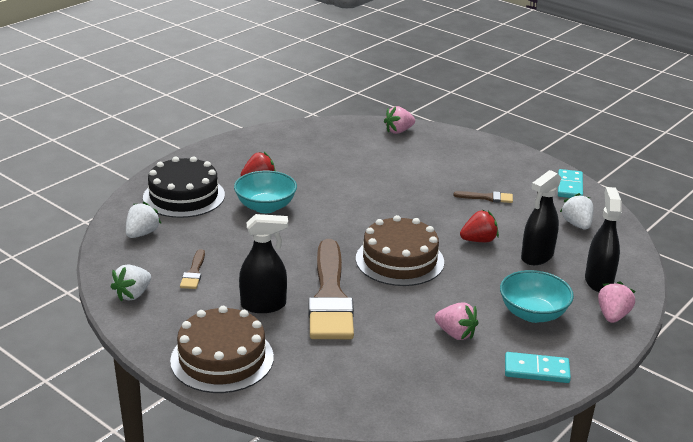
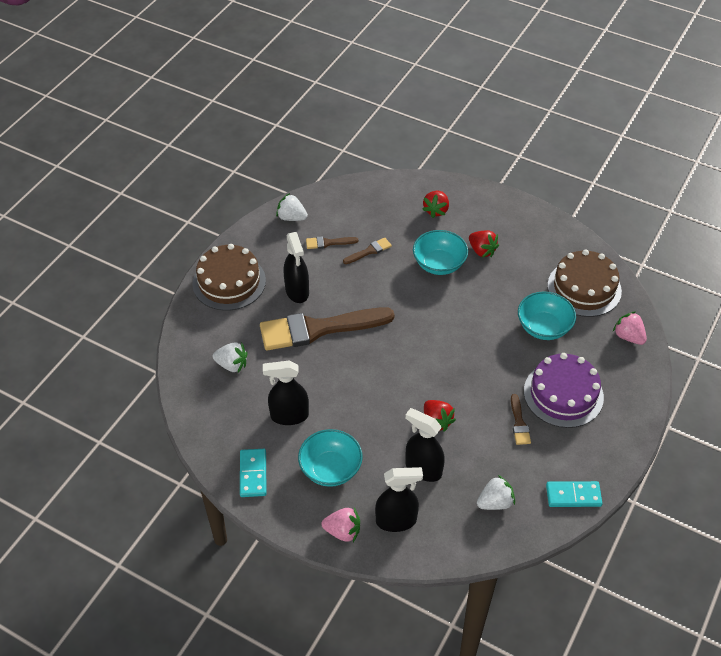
camera: 80 degrees right, 20 degrees up
(142, 233) = (372, 201): white strawberry -> white strawberry (232, 365)
(184, 196) = (436, 210): black cake -> red strawberry
(223, 246) = (369, 251): none -> brown brush
(374, 166) = (543, 327): none -> turquoise bowl
(399, 260) = (385, 367): brown cake -> brown cake (584, 288)
(455, 334) = (289, 416): pink strawberry -> black spray bottle
(457, 171) = (563, 394): none -> purple cake

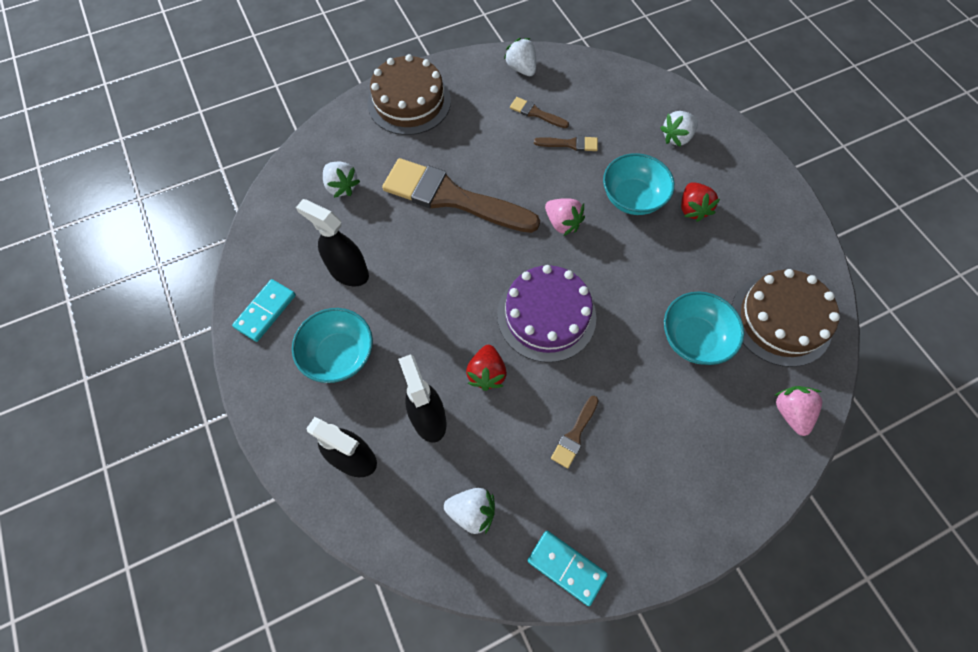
camera: 35 degrees right, 15 degrees up
(297, 291) = (464, 147): black spray bottle -> none
(343, 531) = (294, 432): pink strawberry -> pink strawberry (562, 223)
(436, 210) = (677, 137): red strawberry -> white strawberry
(563, 394) = (653, 433): purple cake -> purple cake (546, 315)

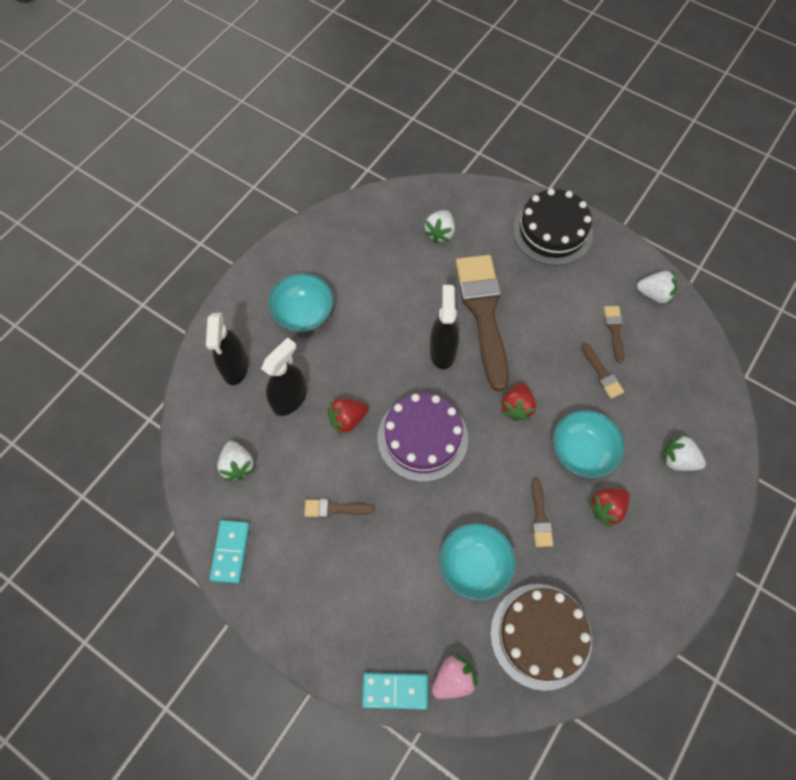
camera: 60 degrees right, 0 degrees up
(265, 311) = (308, 248): turquoise domino -> turquoise domino (395, 690)
(348, 272) = (371, 280): black spray bottle -> black spray bottle (442, 351)
(409, 102) = (552, 231): brown cake -> black cake
(521, 68) = (654, 294): white strawberry -> white strawberry turned 75 degrees clockwise
(562, 223) = (516, 407): pink strawberry -> red strawberry
(674, 262) = (540, 517): none -> brown brush

